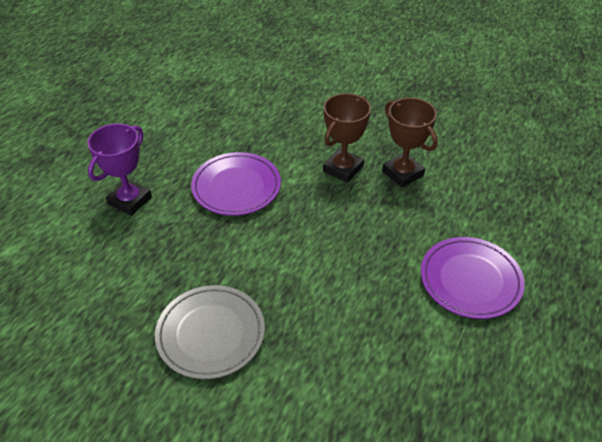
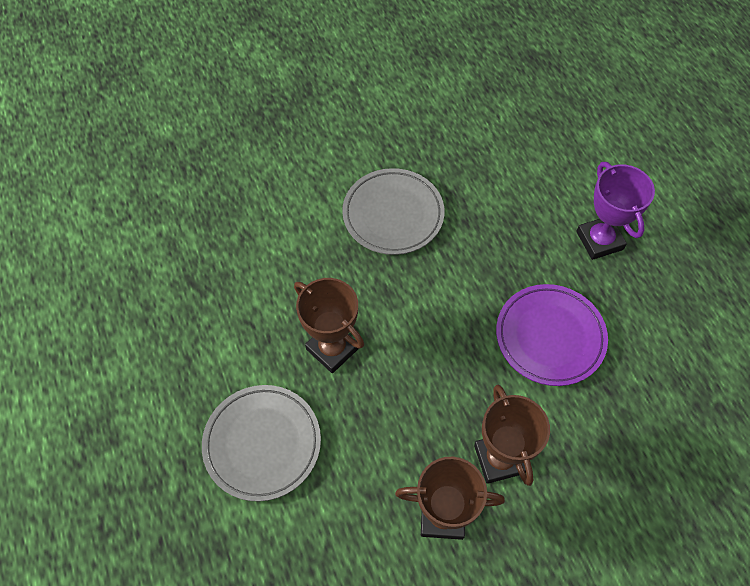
camera: 130 degrees right, 15 degrees up
(366, 291) = (332, 349): none -> brown trophy
(470, 280) = (262, 444): purple plate -> grey plate

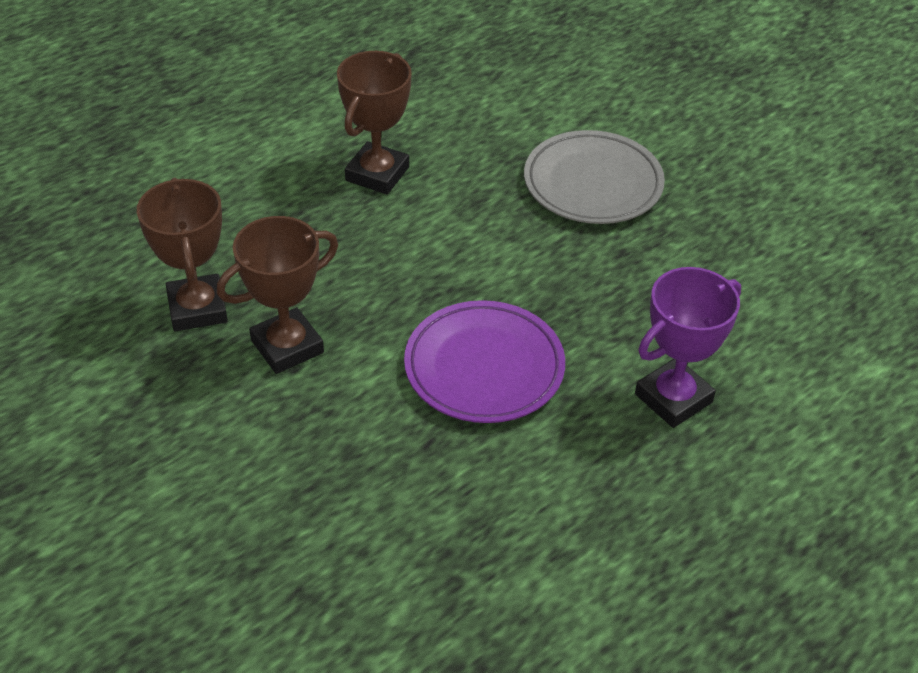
camera: 70 degrees right, 15 degrees down
(262, 444) = (239, 148): grey plate -> none

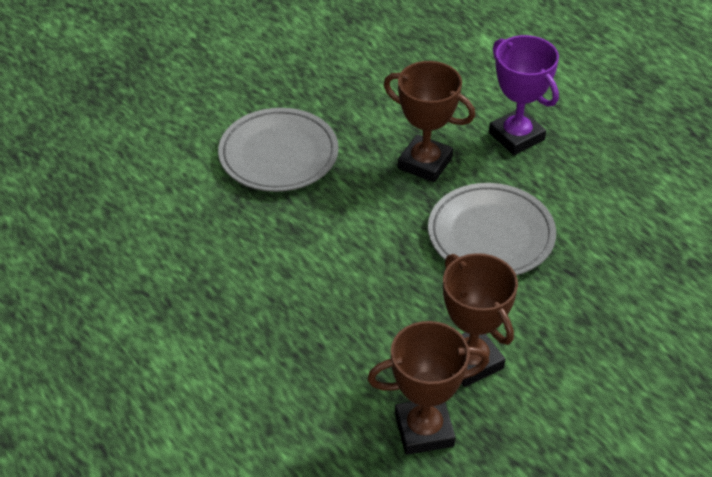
camera: 85 degrees left, 0 degrees up
(377, 174) = (247, 296): brown trophy -> brown trophy (425, 163)
(484, 367) = (491, 235): purple plate -> grey plate

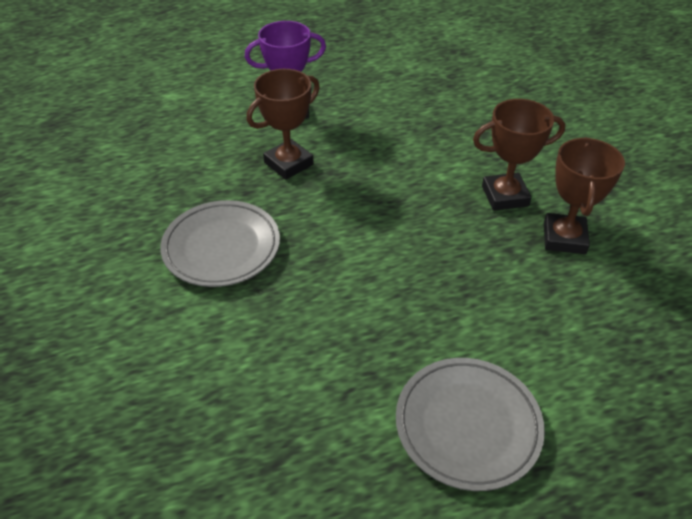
camera: 70 degrees left, 0 degrees up
(491, 235) = (385, 152): grey plate -> grey plate (467, 425)

